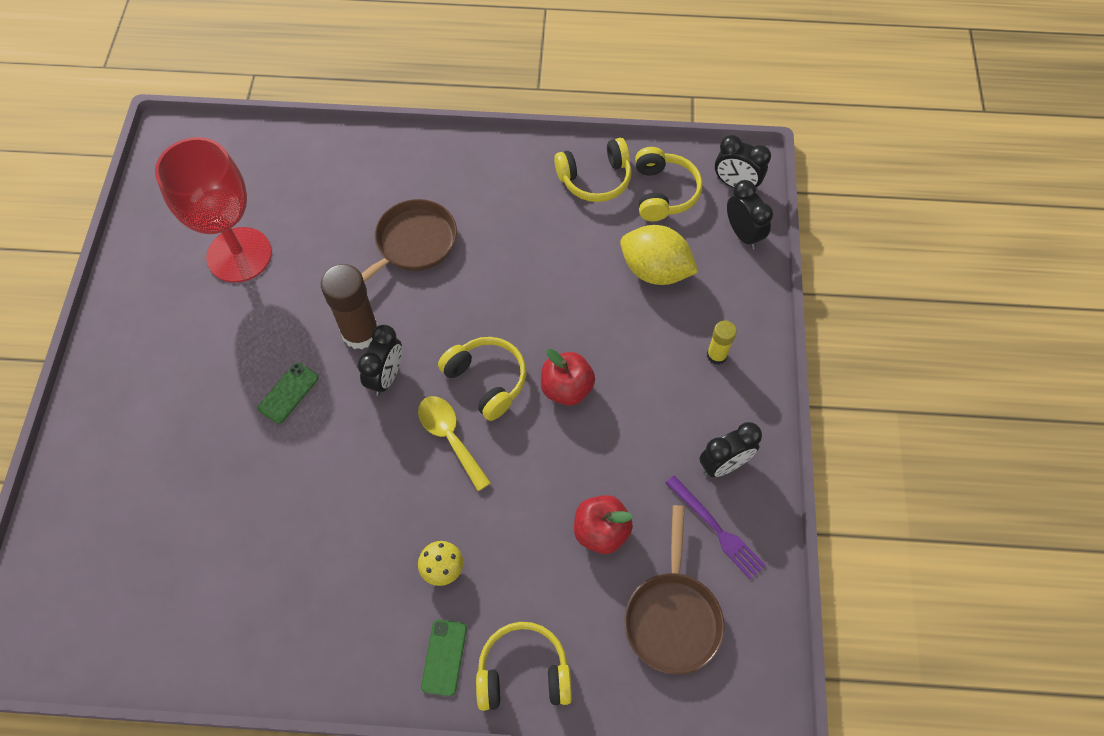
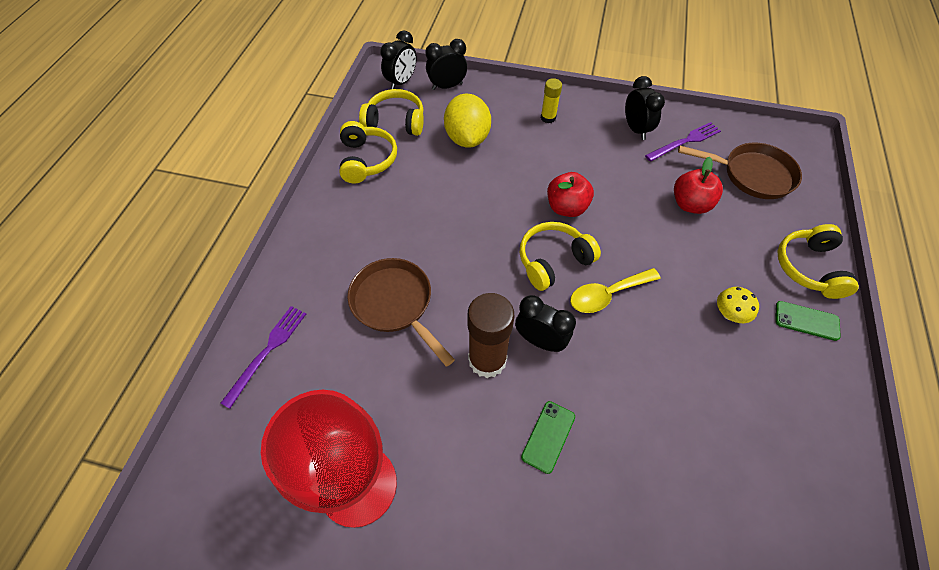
camera: 80 degrees left, 5 degrees down
(288, 393) = (548, 436): green phone -> green phone turned 75 degrees clockwise
(350, 160) = (267, 352): none -> purple fork
(655, 270) = (467, 138): yellow lemon -> yellow lemon turned 45 degrees counterclockwise

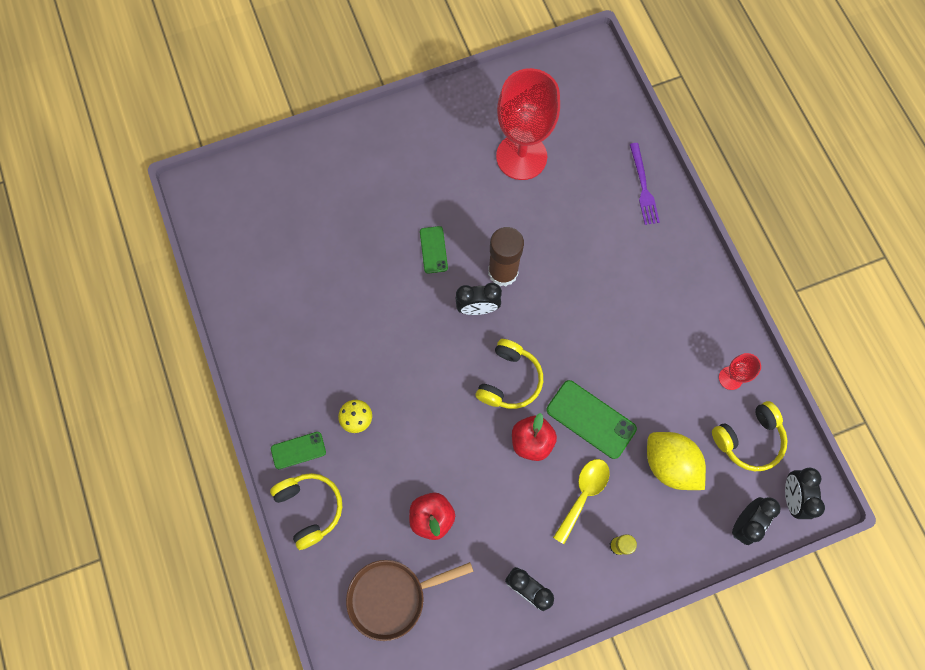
camera: 145 degrees right, 15 degrees up
(367, 160) = (730, 378): yellow headphones -> red goblet
(395, 304) = (593, 269): brown pan -> none
(503, 195) = (591, 419): none -> green phone
(607, 295) = (453, 376): yellow spoon -> yellow spoon (583, 494)
(684, 142) = (472, 602): purple fork -> none

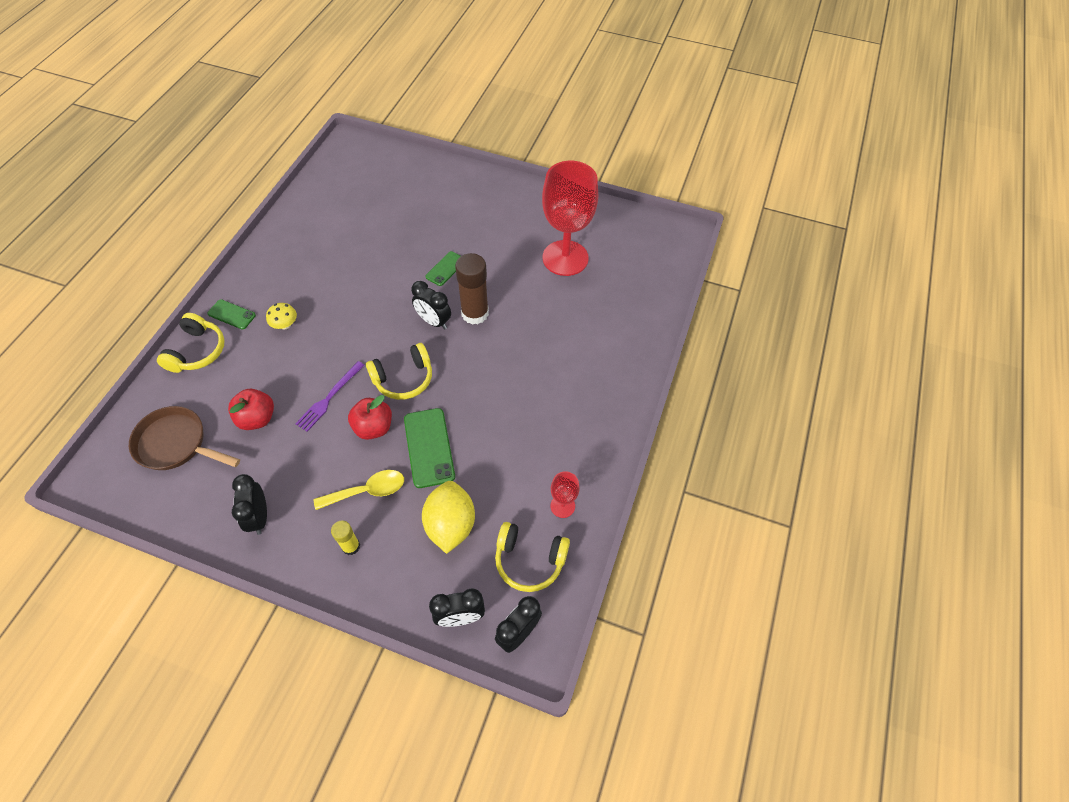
camera: 40 degrees right, 15 degrees down
(643, 186) = (633, 334): purple fork -> purple fork (329, 397)

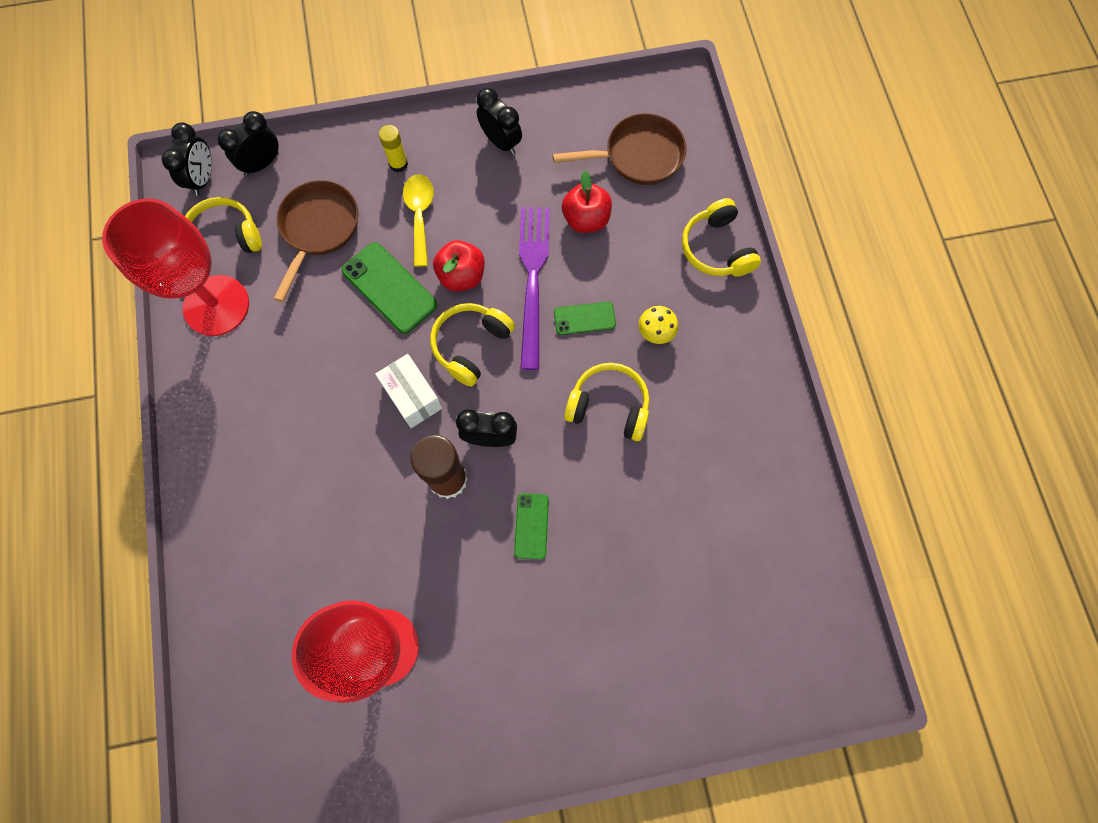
camera: 150 degrees right, 15 degrees up
(232, 314) = (726, 309): green phone -> green phone (584, 318)
(329, 397) = (533, 280): purple fork -> purple fork, size x1.60
(351, 301) = (608, 406): none -> yellow headphones
(367, 491) = (420, 215): yellow spoon -> yellow spoon turned 135 degrees clockwise
(450, 525) = (318, 229): yellow lemon -> brown pan
(464, 368) = (412, 396): none -> white box
(562, 506) = (216, 305): red goblet -> red goblet, size x2.30

